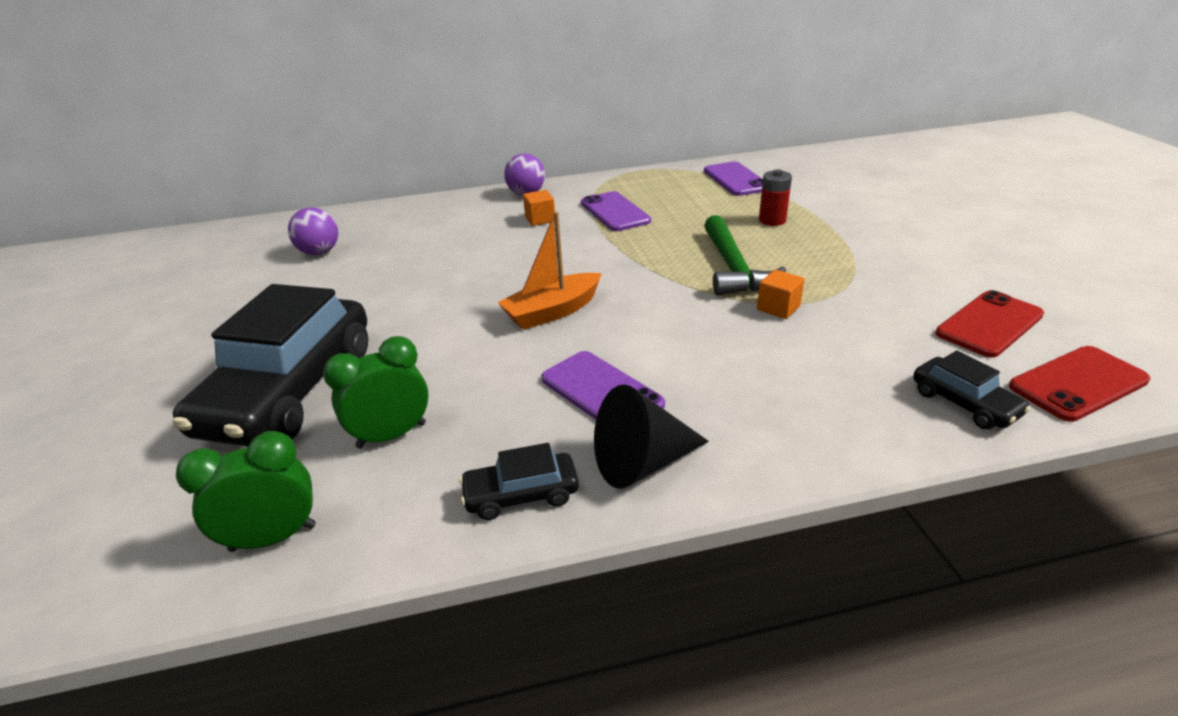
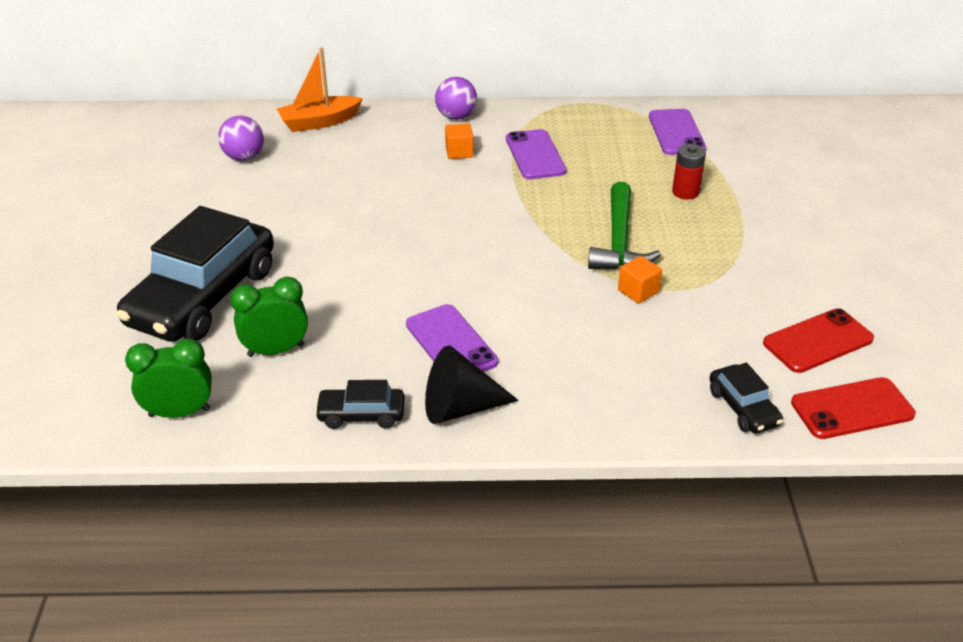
camera: 10 degrees right, 5 degrees up
(552, 312) = (436, 260): orange boat -> orange boat (319, 122)

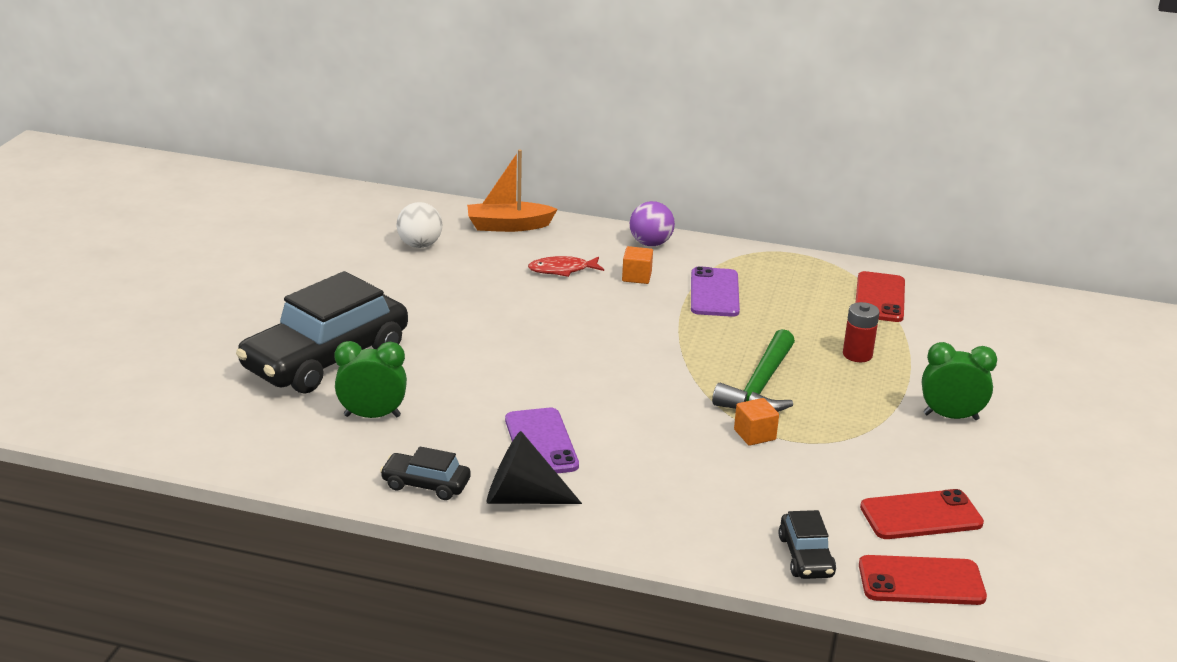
camera: 15 degrees right, 10 degrees down
(180, 412) = (262, 448): green clock -> green clock (950, 416)
(244, 157) = (420, 245): purple ball -> white ball
(389, 158) = (562, 270): none -> red fish
(676, 133) = (880, 298): purple phone -> red phone

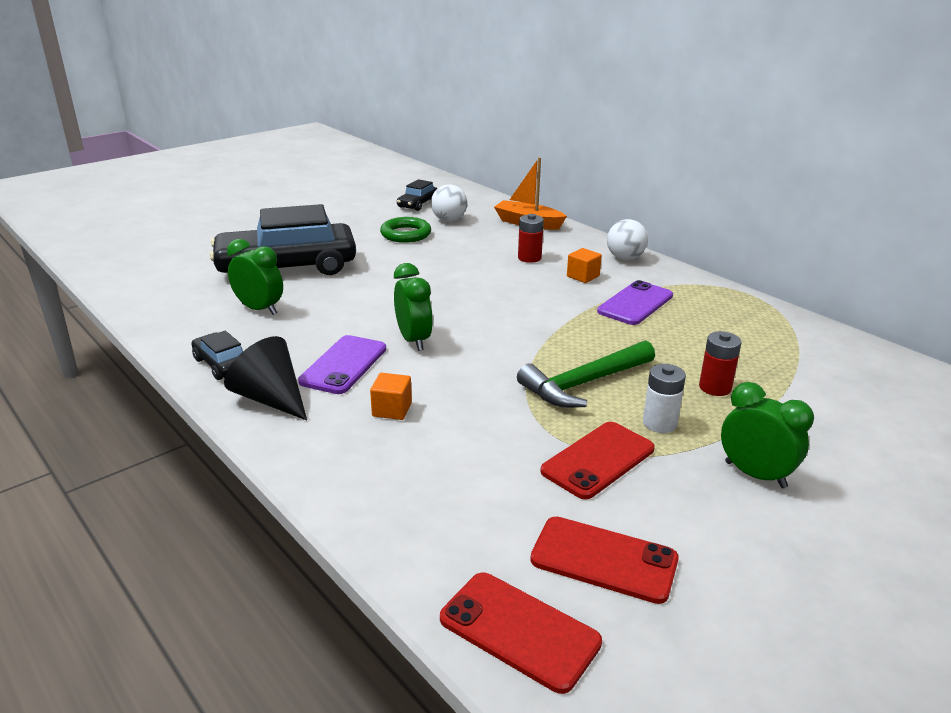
camera: 35 degrees right, 0 degrees up
(397, 277) = (406, 234): none -> green ring
(562, 270) = (529, 258): red fish -> red battery
(570, 396) = (414, 340): none -> green clock
(650, 243) = (625, 258): purple ball -> white ball
(754, 435) = (527, 420): orange cube -> orange cube (392, 409)
(806, 556) = (432, 547): black car -> black car (417, 204)
(850, 400) = (659, 423): none -> white battery
(880, 298) = (796, 349): red phone -> red phone (598, 460)

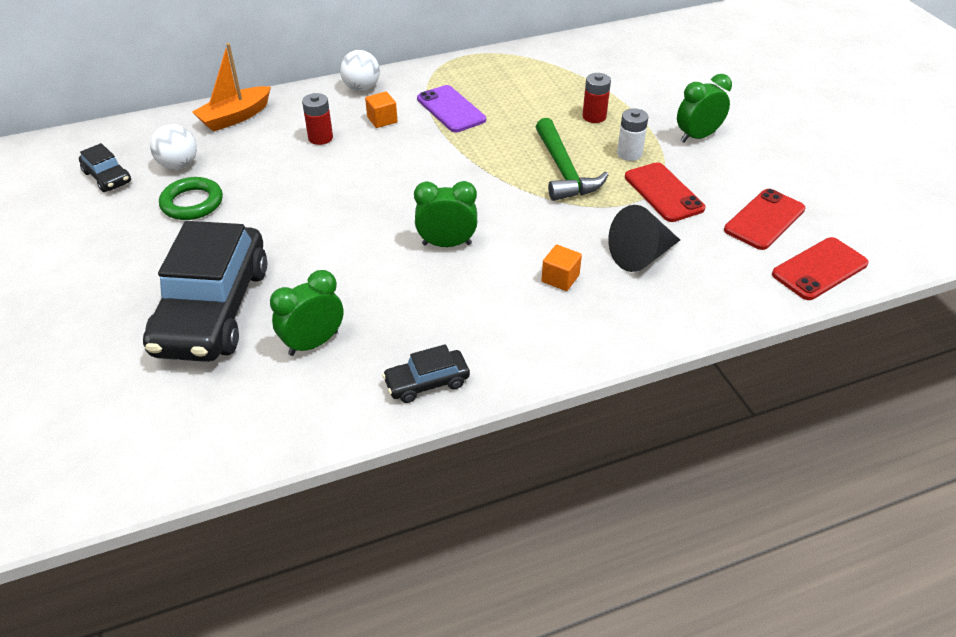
camera: 70 degrees left, 15 degrees up
(270, 399) = (510, 352): black cone -> black cone (641, 256)
(344, 365) = (471, 295): purple phone -> none

